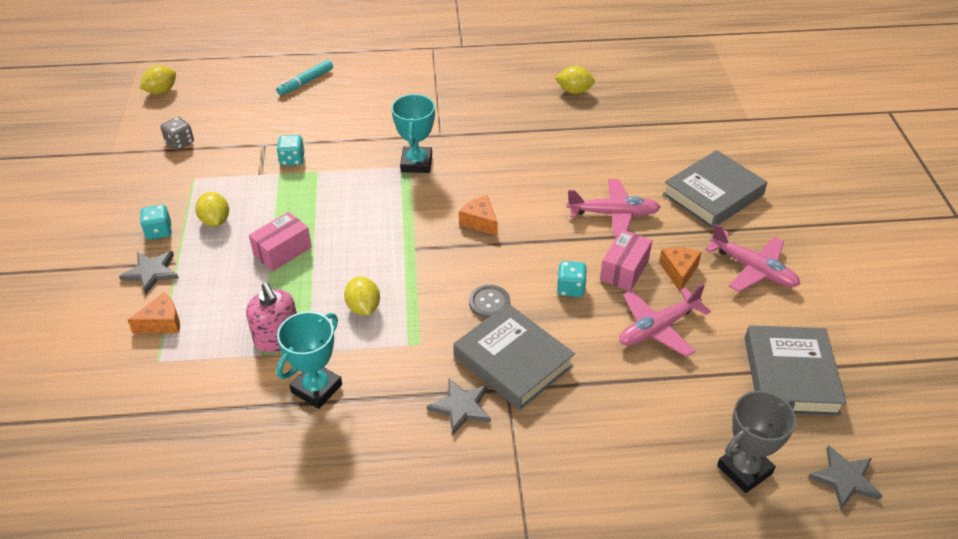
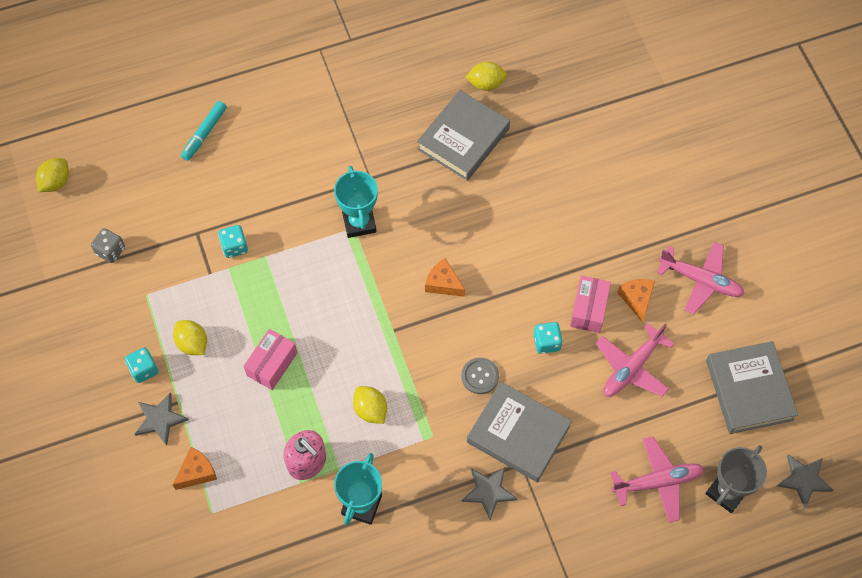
camera: 15 degrees left, 20 degrees up
(613, 214) = (564, 243): pink plane -> pink plane (657, 482)
(713, 194) = (650, 197): grey book -> grey book (463, 139)

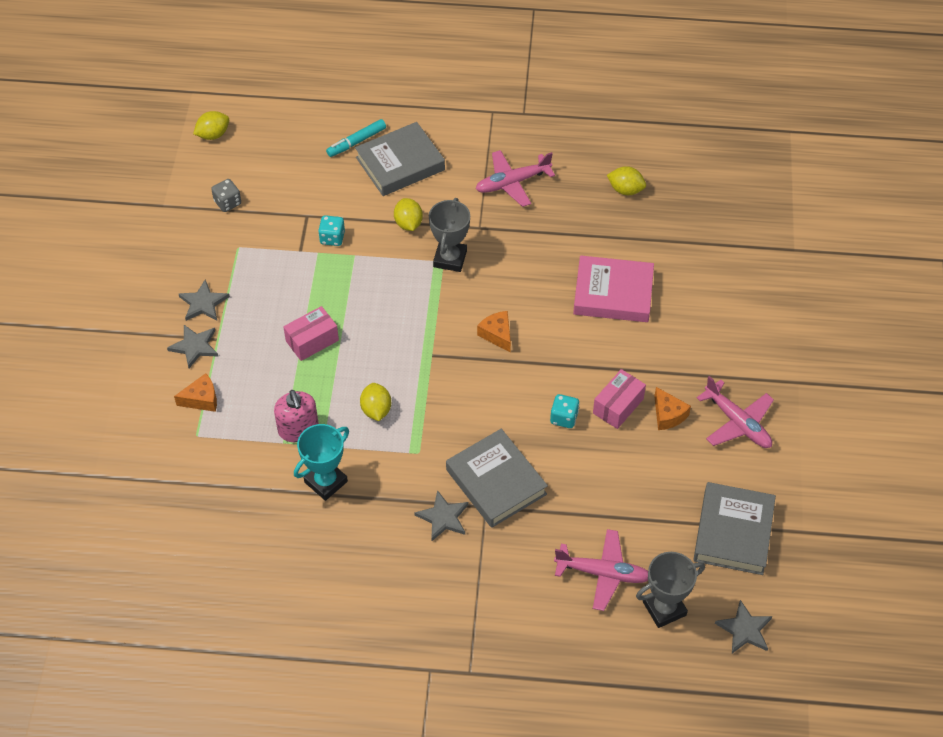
camera: 25 degrees right, 10 degrees down
(144, 370) = (203, 303): turquoise dice -> grey star
(192, 343) = (254, 299): yellow lemon -> yellow lemon (408, 223)
(359, 222) = (450, 259): turquoise trophy -> grey trophy
(463, 139) = (580, 226): grey book -> grey book (400, 164)
(480, 376) = (488, 421): grey button -> none
(528, 196) = (613, 293): none -> pink book
(631, 368) = (631, 469): pink plane -> pink plane (512, 183)
(637, 299) = (668, 415): orange cheese -> orange cheese turned 135 degrees clockwise

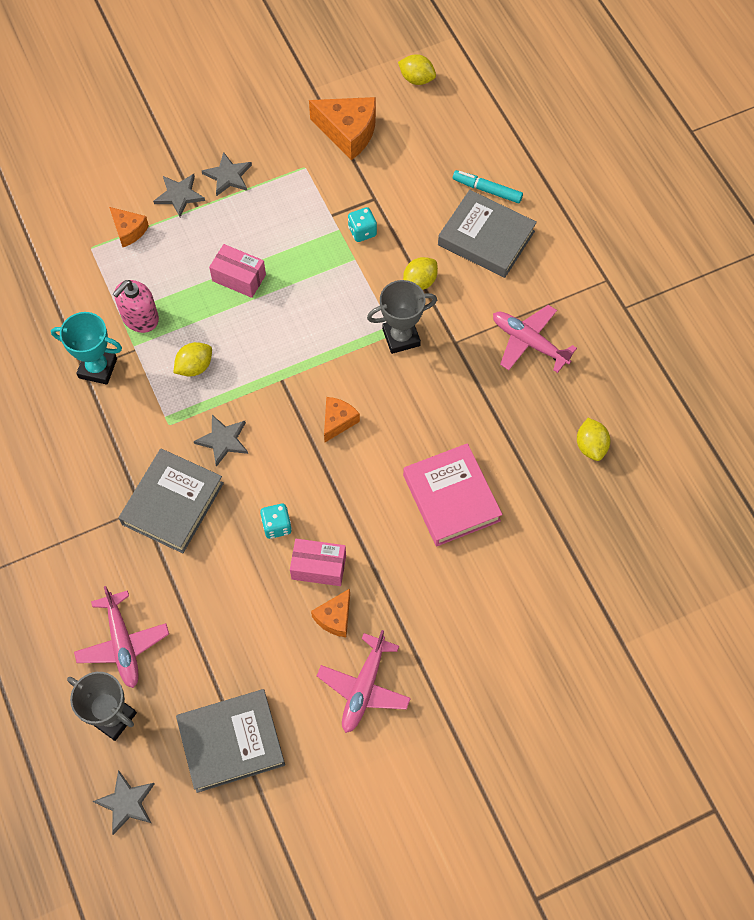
camera: 60 degrees right, 10 degrees up
(227, 203) = (348, 132): grey dice -> orange cheese
(443, 517) = (111, 479): grey star -> grey star (223, 440)

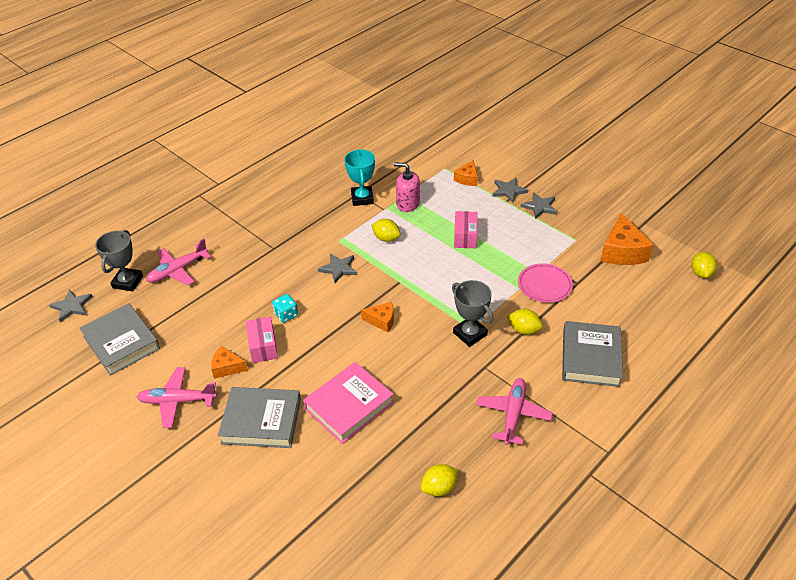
camera: 70 degrees right, 20 degrees down
(172, 503) = (282, 260): grey book -> grey book (261, 421)
(362, 231) = (544, 285): turquoise dice -> pink plate
(487, 190) = (635, 345): turquoise marker -> none

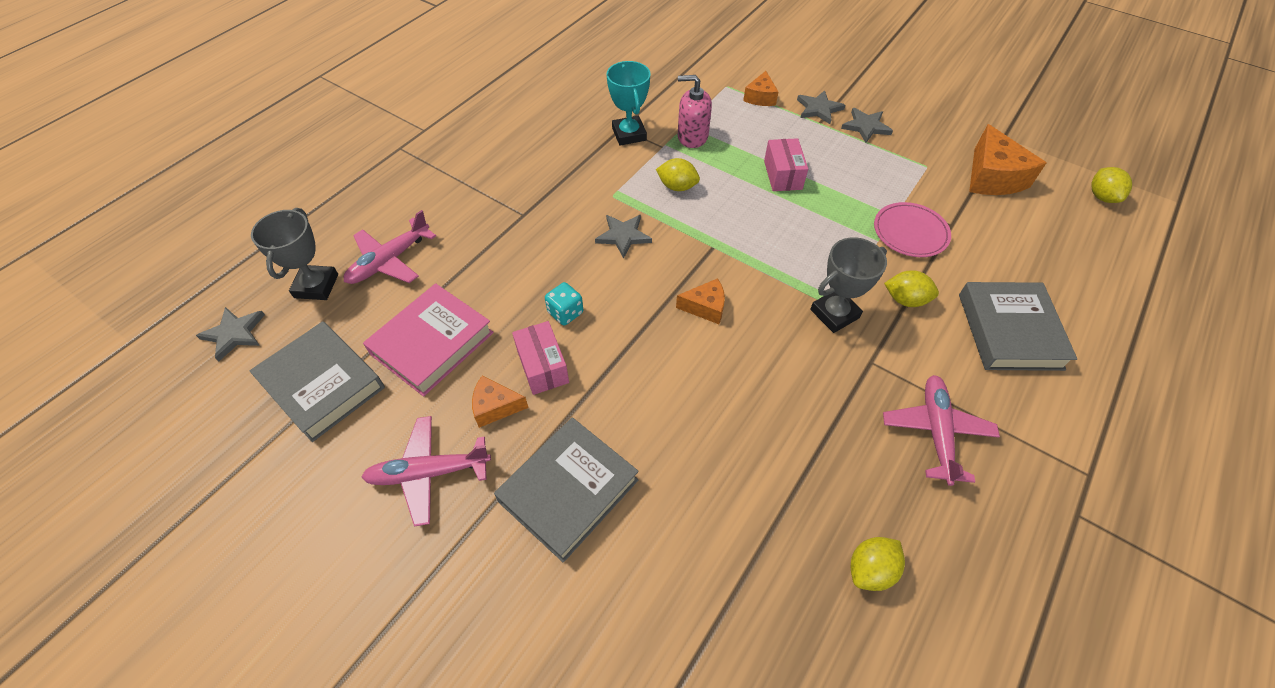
camera: 10 degrees left, 10 degrees up
(261, 421) = (568, 491): grey book -> grey book turned 45 degrees counterclockwise
(349, 406) = (695, 447): pink book -> pink book (432, 343)
(470, 334) = (834, 314): grey trophy -> grey trophy turned 75 degrees counterclockwise

